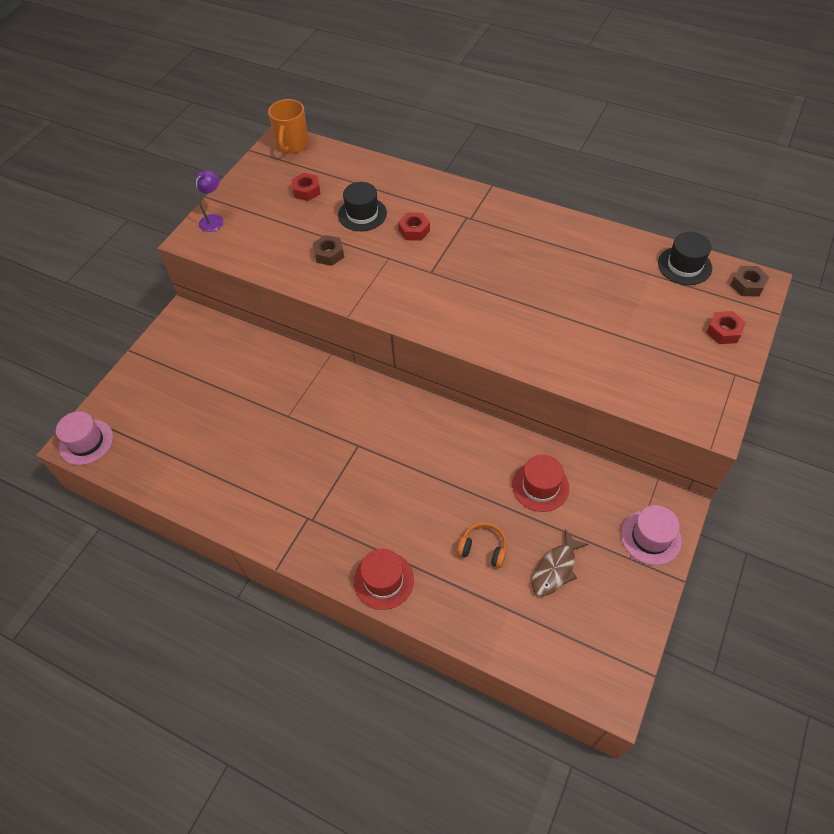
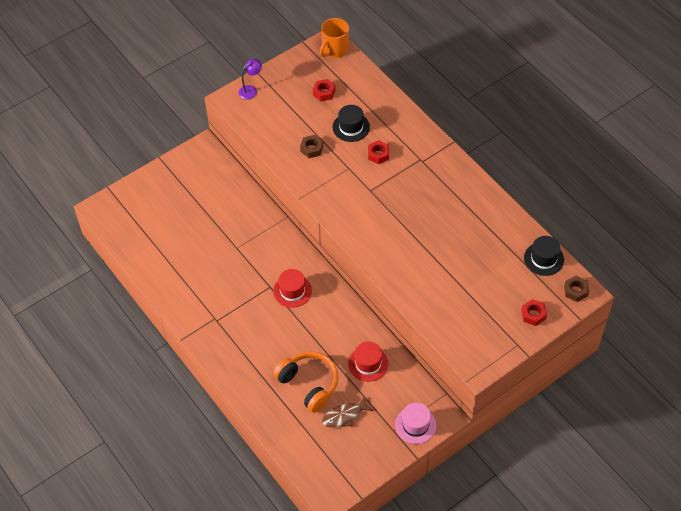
camera: 25 degrees right, 0 degrees up
(86, 442) = (106, 210): pink hat -> none
(383, 580) = (239, 375): red hat -> red hat (292, 291)
(483, 548) = (308, 384): orange headphones -> orange headphones, size x1.85

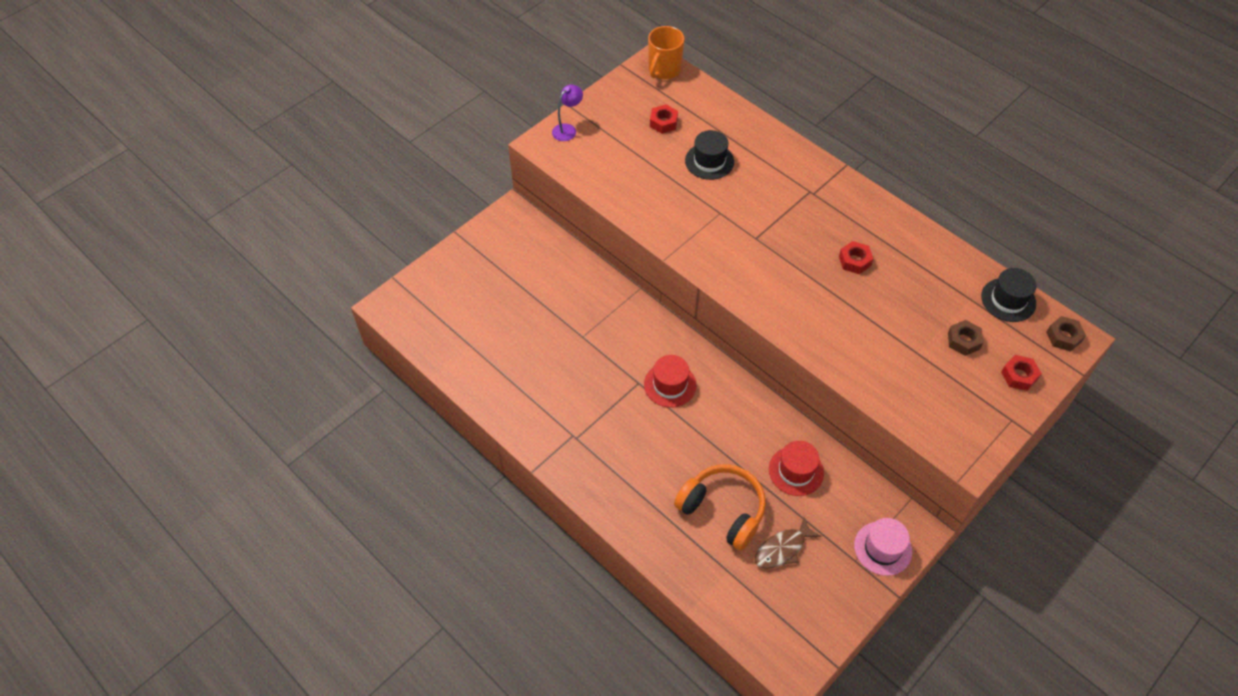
camera: 10 degrees left, 0 degrees up
(311, 149) = (665, 194): brown nut -> brown nut (963, 341)
(378, 154) = (754, 191): red nut -> red nut (854, 261)

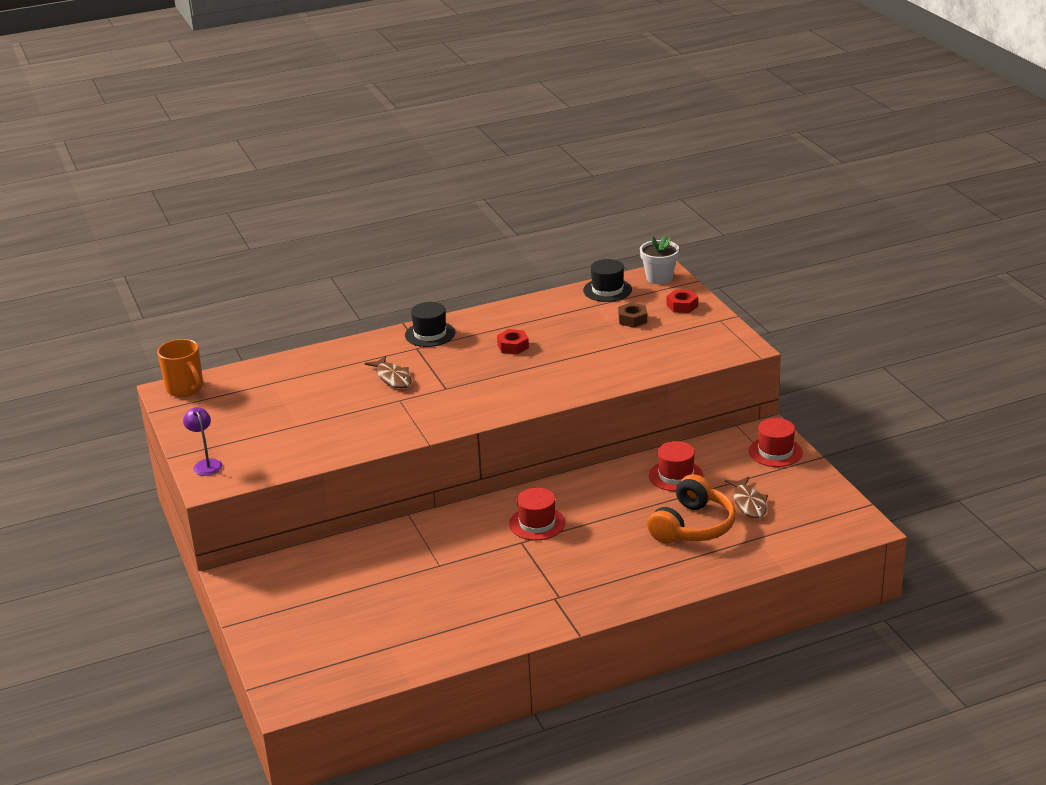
camera: 65 degrees left, 25 degrees down
(663, 122) = (256, 405): red nut -> none
(709, 161) = (331, 391): black hat -> black hat (430, 334)
(722, 510) = (692, 526): orange headphones -> orange headphones turned 150 degrees clockwise
(752, 194) = (392, 378): none -> brown fish
(882, 548) = (775, 452): pink hat -> red hat
(1063, 337) = (659, 278): brown nut -> white flower pot

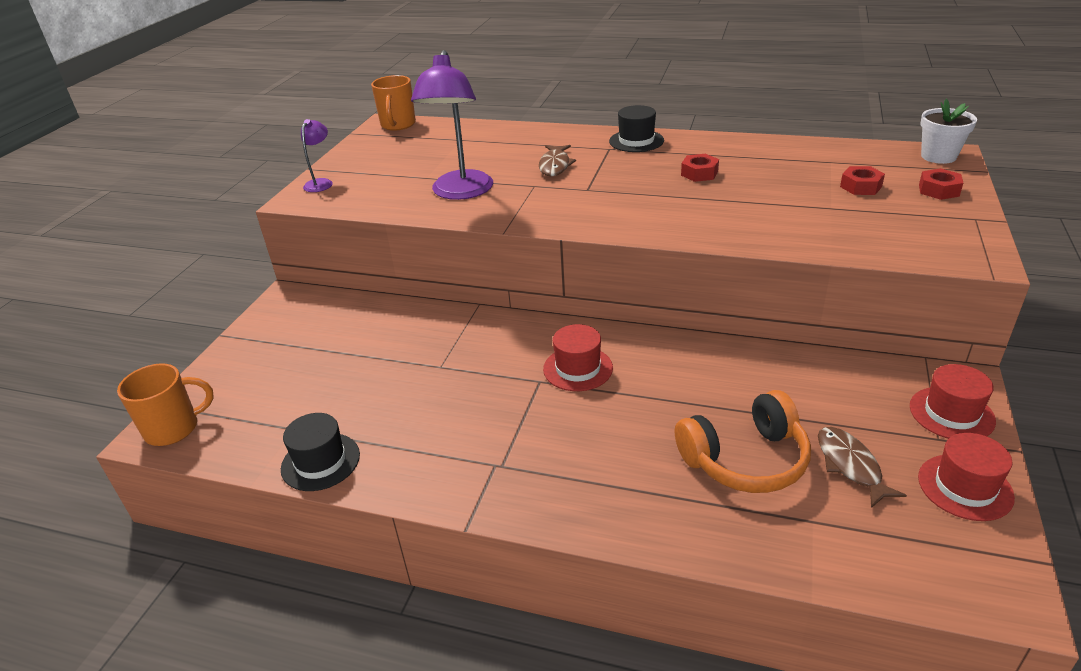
camera: 40 degrees right, 5 degrees up
(296, 691) = (173, 429): none -> orange mug
(347, 427) = (460, 192): none -> purple lamp
(607, 290) = (863, 152): black hat -> black hat (320, 462)
(632, 319) = (860, 186): brown nut -> red nut
(675, 476) = (787, 385): red hat -> red hat (965, 487)
(748, 503) = (850, 465): brown fish -> brown fish turned 135 degrees clockwise

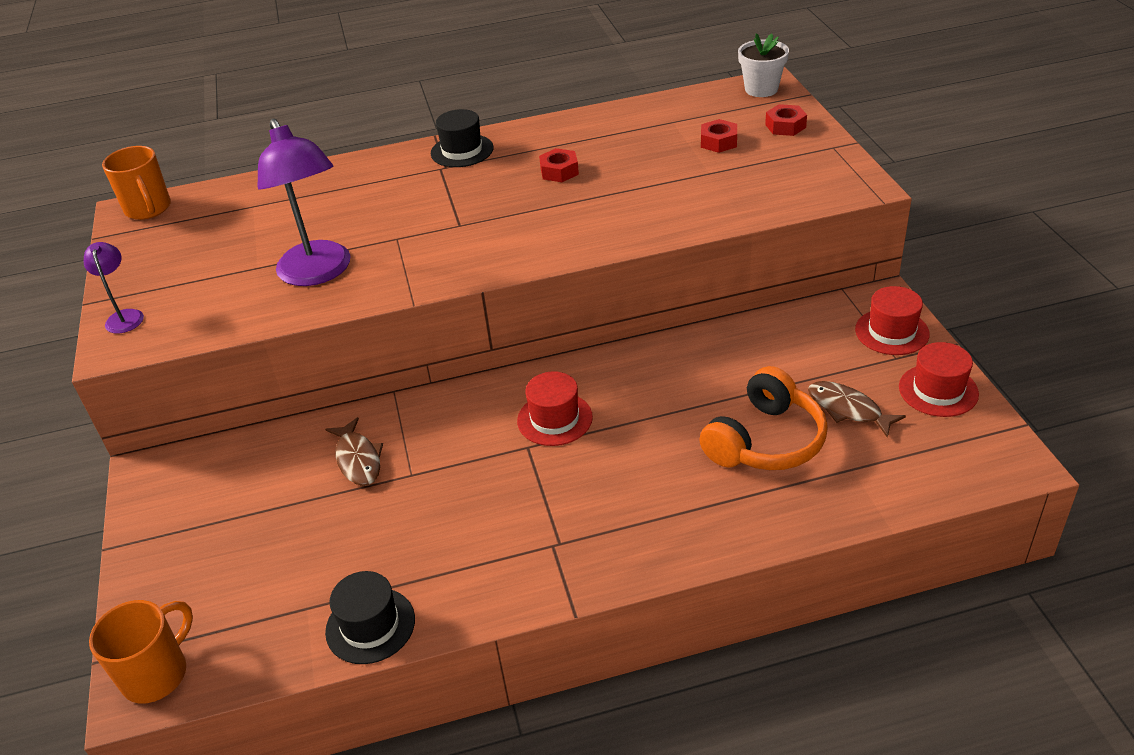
camera: 30 degrees left, 5 degrees up
(555, 165) = (398, 207): brown fish -> brown fish (358, 459)

